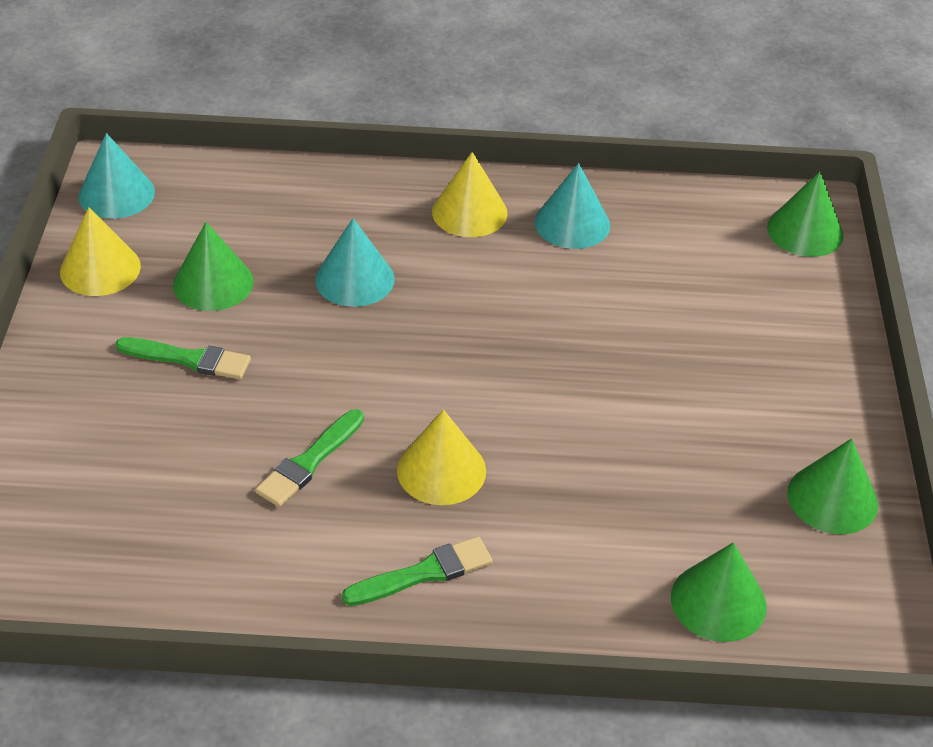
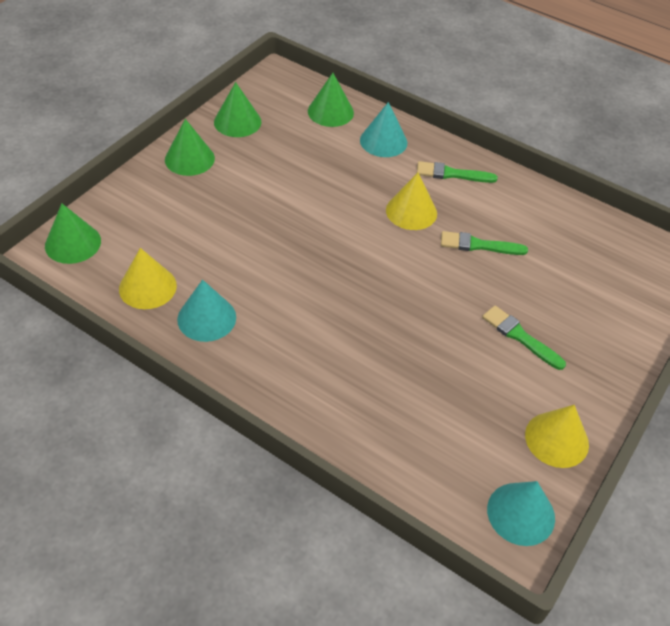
camera: 150 degrees left, 5 degrees up
(213, 283) = (480, 387): green cone -> green cone (189, 159)
(309, 462) = (478, 245): green brush -> green brush turned 150 degrees counterclockwise
(354, 279) = (382, 345): turquoise cone -> turquoise cone (383, 141)
(469, 212) = (266, 361): yellow cone -> yellow cone (147, 287)

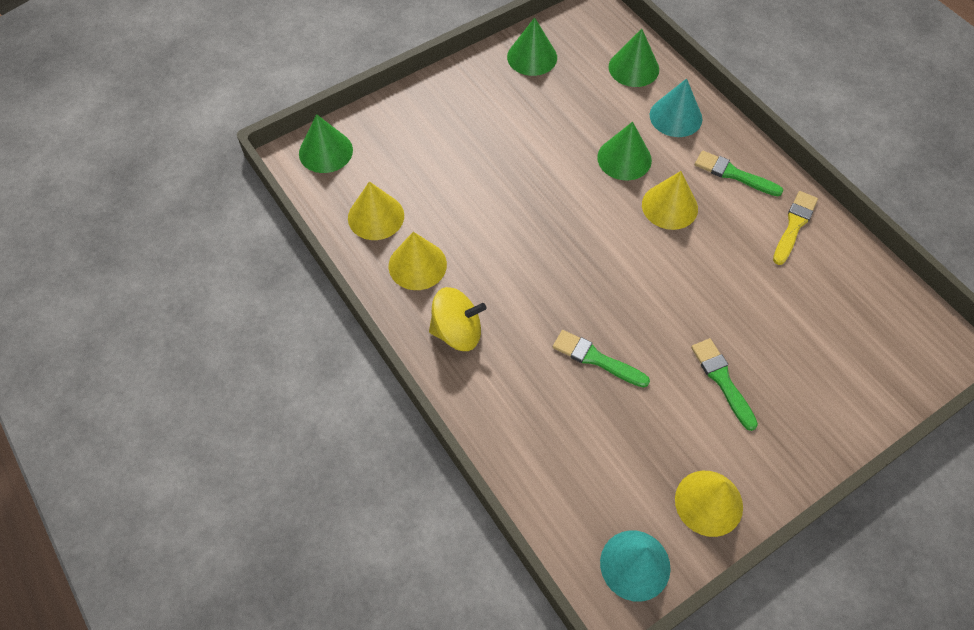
camera: 25 degrees right, 10 degrees up
(189, 159) = (468, 88): green cone -> green cone (624, 158)
(206, 318) = (417, 265): turquoise cone -> yellow cone
(270, 365) = (457, 331): none -> yellow spinning top
(478, 245) = (725, 265): green brush -> green brush (596, 359)
(518, 201) = (794, 225): none -> yellow brush

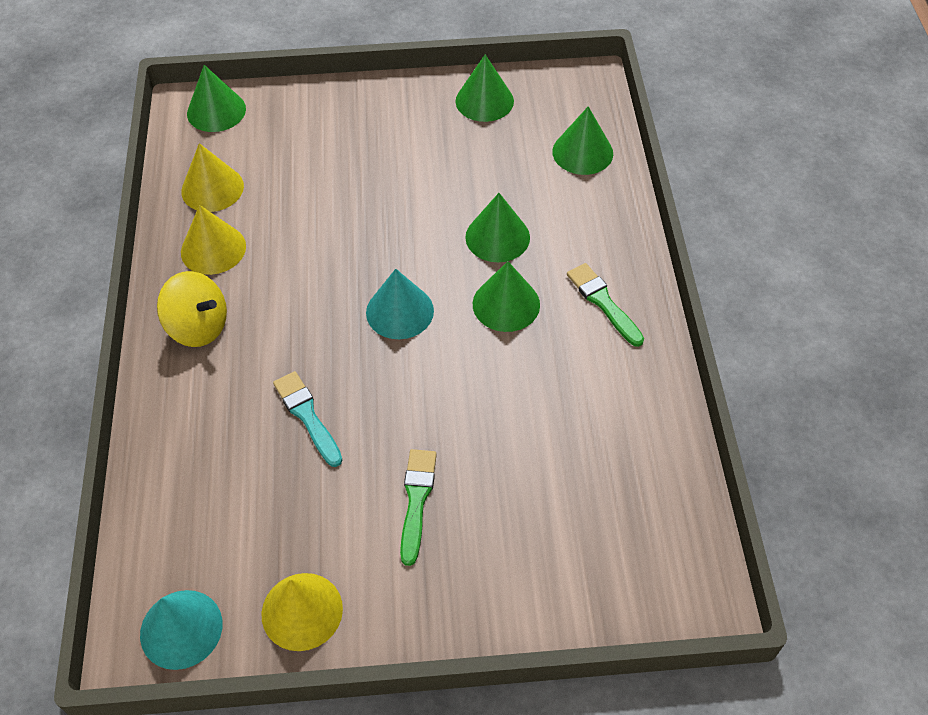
camera: 30 degrees right, 5 degrees down
(596, 359) = (307, 416): green brush -> turquoise brush
(669, 206) = (506, 304): yellow cone -> green cone
(675, 116) = (587, 218): turquoise cone -> turquoise cone (399, 311)
(794, 225) = (627, 384): yellow brush -> none

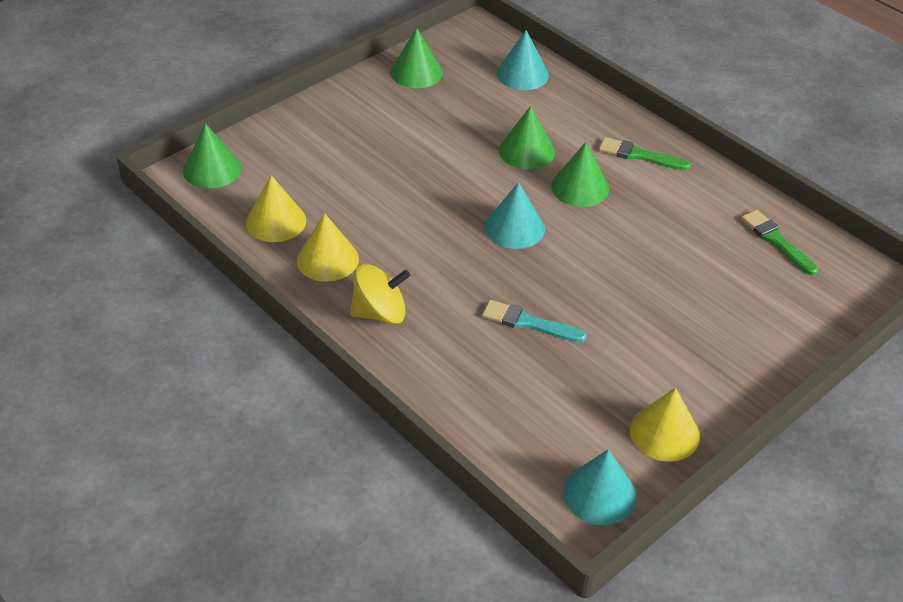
camera: 40 degrees left, 10 degrees down
(416, 500) = (659, 328): green brush -> green brush (776, 241)
(582, 152) = (522, 74): green cone -> turquoise cone

